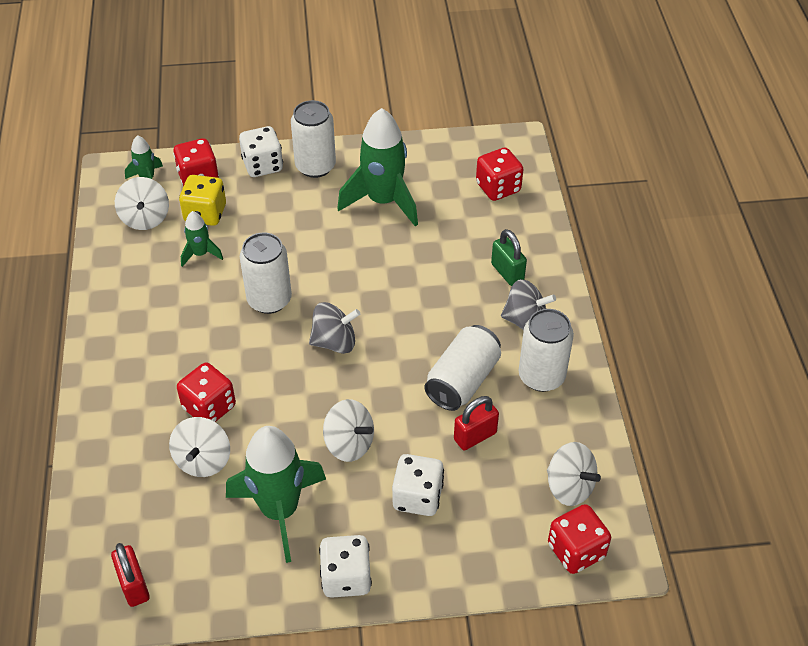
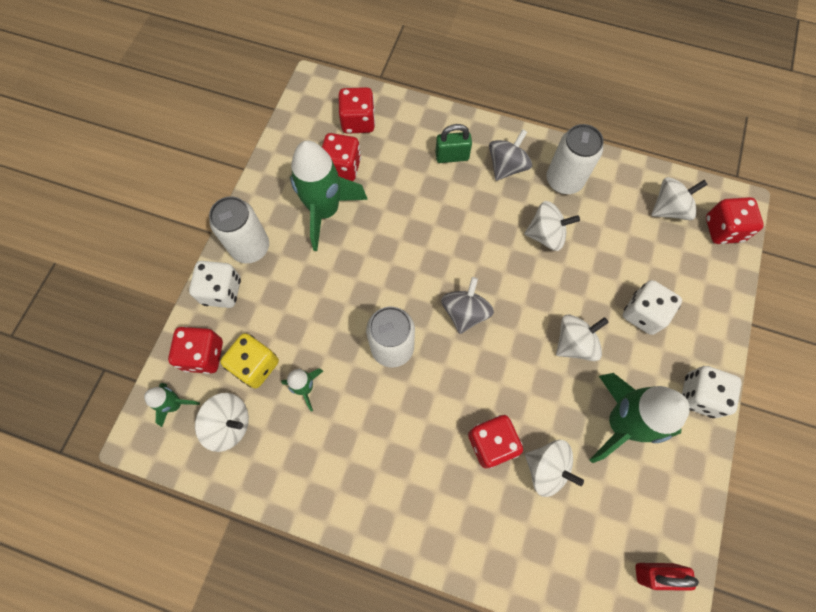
camera: 65 degrees left, 20 degrees up
(438, 195) = (342, 168): none -> red dice
(462, 381) = (546, 235): white can -> white spinning top
(475, 436) = (602, 249): red padlock -> none

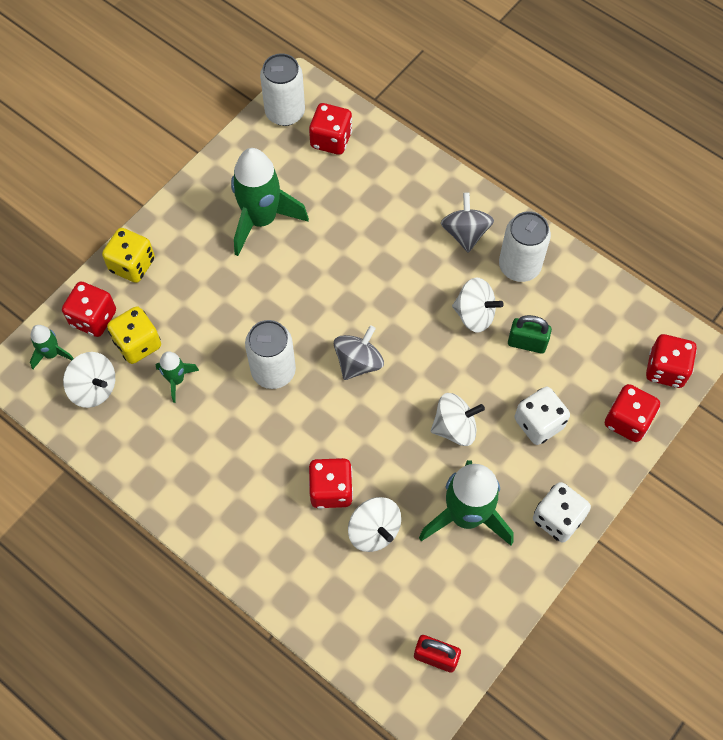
camera: 20 degrees right, 5 degrees down
(222, 291) = (132, 265): white dice -> yellow dice
(250, 247) = (175, 232): white can -> white can (285, 112)
(342, 168) = (296, 182): red dice -> red dice (627, 421)
(452, 156) = (413, 205): green padlock -> green padlock (527, 343)
(506, 166) = (465, 233): grey spinning top -> grey spinning top turned 60 degrees counterclockwise
(669, 209) = (618, 330): white spinning top -> none

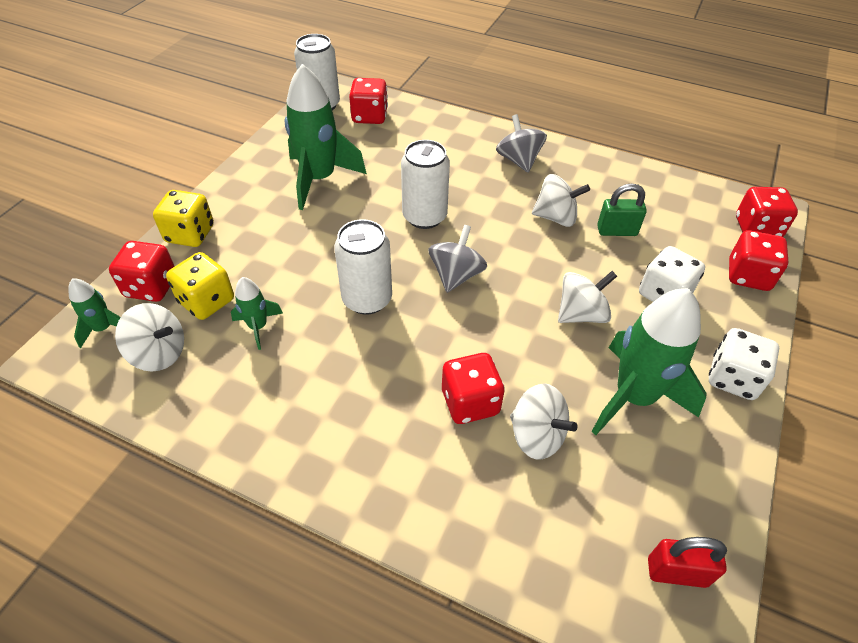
camera: 15 degrees left, 15 degrees down
(519, 266) = (579, 176): white can -> white can (424, 216)

